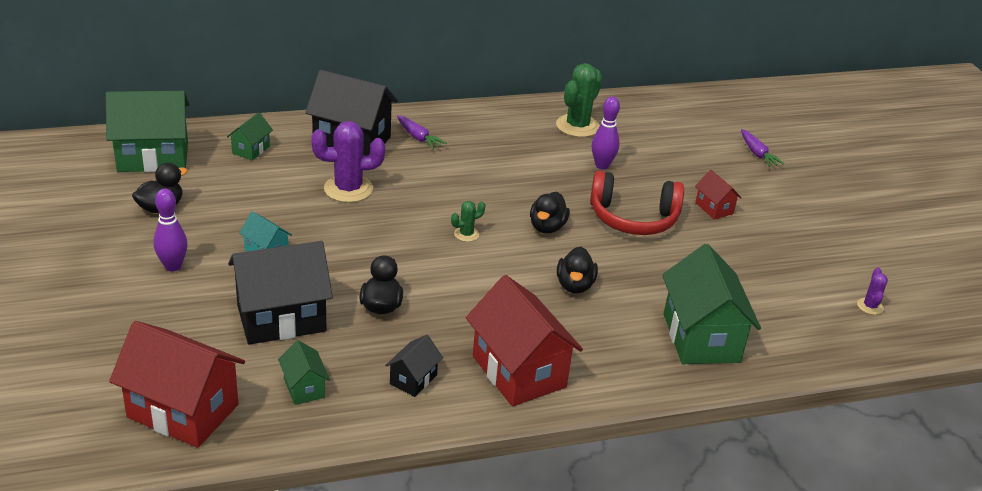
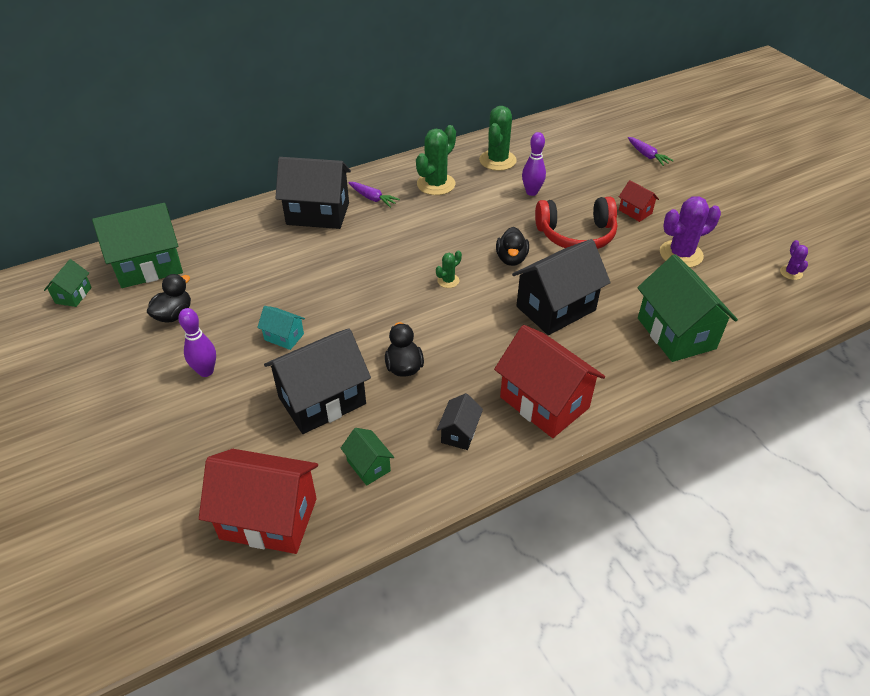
camera: 10 degrees left, 10 degrees up
(251, 150) = (233, 240): green house -> green house (73, 295)
(348, 189) = (332, 260): purple cactus -> purple cactus (681, 254)
(496, 137) = (436, 184): none -> green cactus
(575, 285) = (556, 308): black duck -> black house

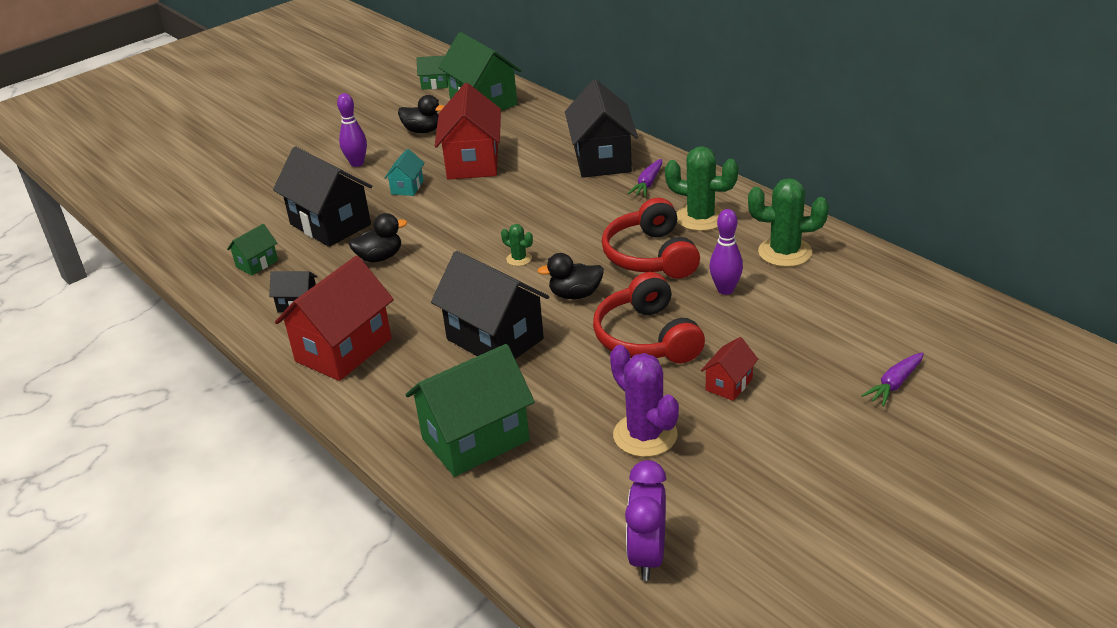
camera: 80 degrees right, 10 degrees down
(269, 518) = (204, 230): red house -> red house (473, 162)
(475, 215) = (651, 256): none -> red headphones
(791, 273) = (647, 556): purple cactus -> purple clock

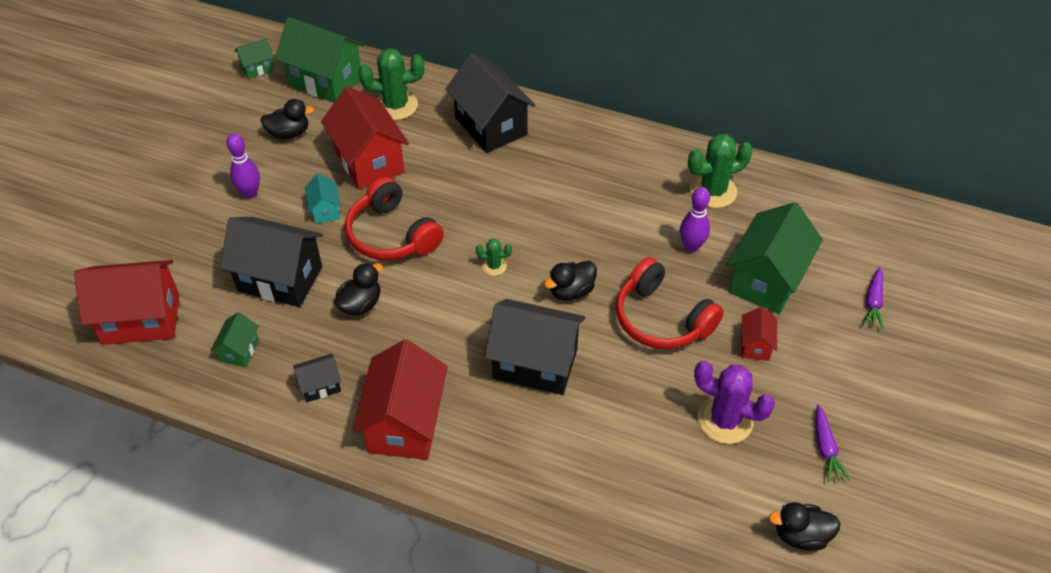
camera: 30 degrees left, 15 degrees up
(203, 225) = (141, 319): none -> red house
(475, 440) = (593, 477): green house -> green house (767, 280)
(647, 184) = (551, 145): purple carrot -> purple carrot (825, 448)
(647, 556) = (801, 535): purple clock -> black duck
(651, 256) = (607, 228): red headphones -> red headphones (392, 235)
(700, 218) = (621, 172): green cactus -> green cactus (396, 105)

